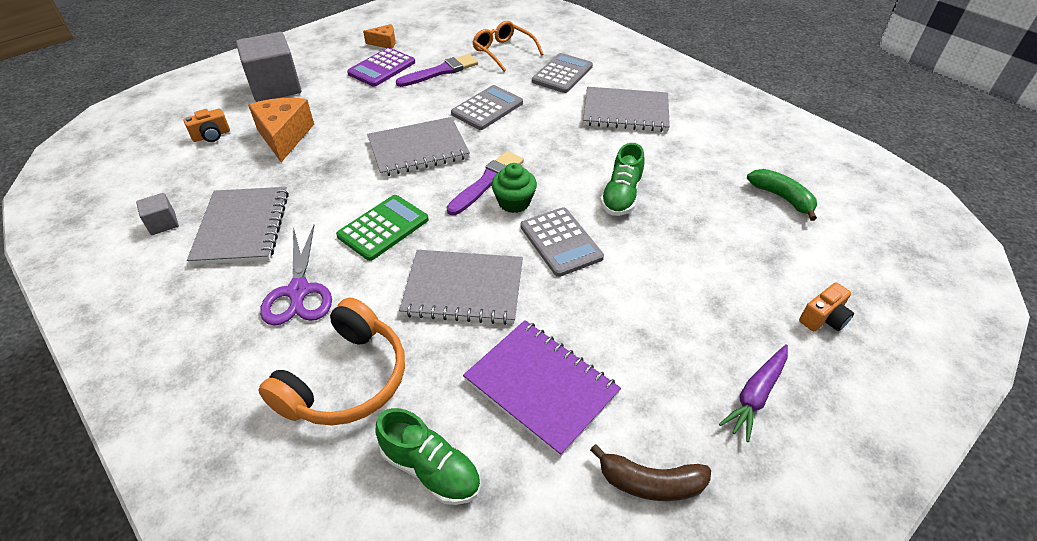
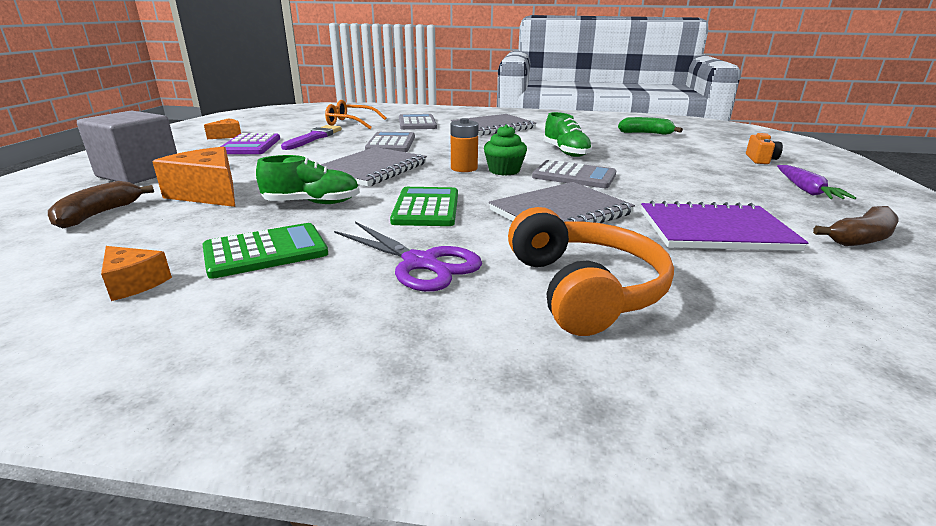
camera: 40 degrees left, 20 degrees down
(163, 223) = (134, 283): grey cube -> orange cheese
(211, 136) = (99, 214): orange camera -> brown banana
(242, 227) = (266, 251): grey notebook -> green calculator
(431, 469) = (759, 299): green shoe -> green shoe (312, 203)
(487, 182) = (464, 168): purple brush -> orange battery

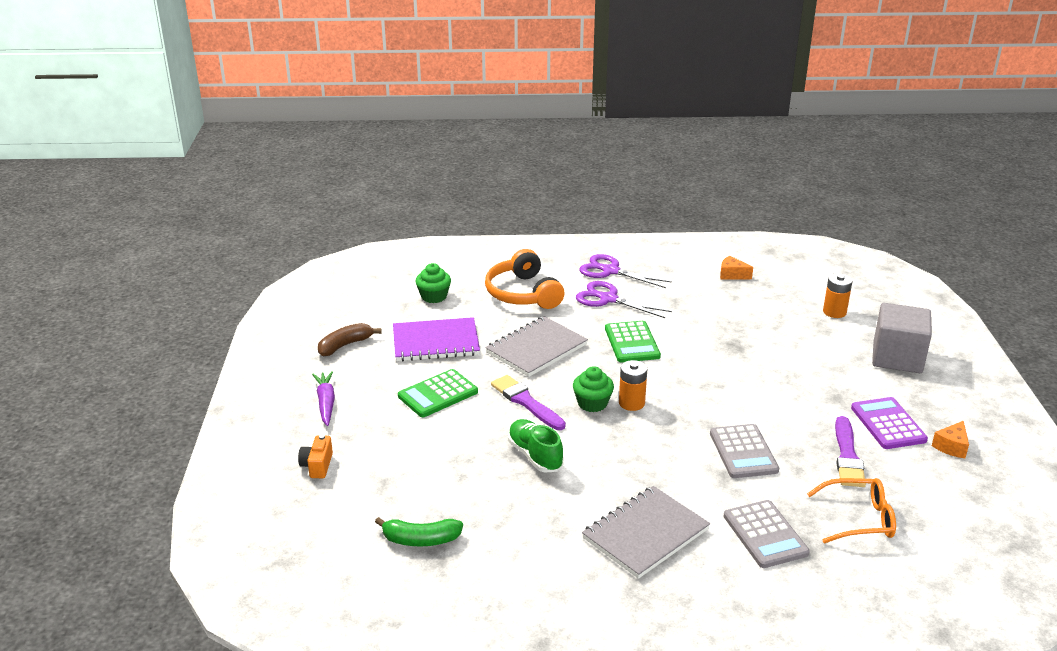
camera: 170 degrees right, 5 degrees up
(99, 214) = (834, 312): brown banana -> orange battery
(209, 194) = (800, 339): orange cheese -> none
(266, 251) = (695, 297): green calculator -> green calculator (438, 394)
(312, 203) = (715, 338): green shoe -> none
(372, 169) = (714, 390): grey notebook -> none
(374, 321) = (610, 271): none -> purple scissors
(574, 176) = (526, 402): grey calculator -> purple brush
(777, 302) = (434, 296): none -> green cupcake

